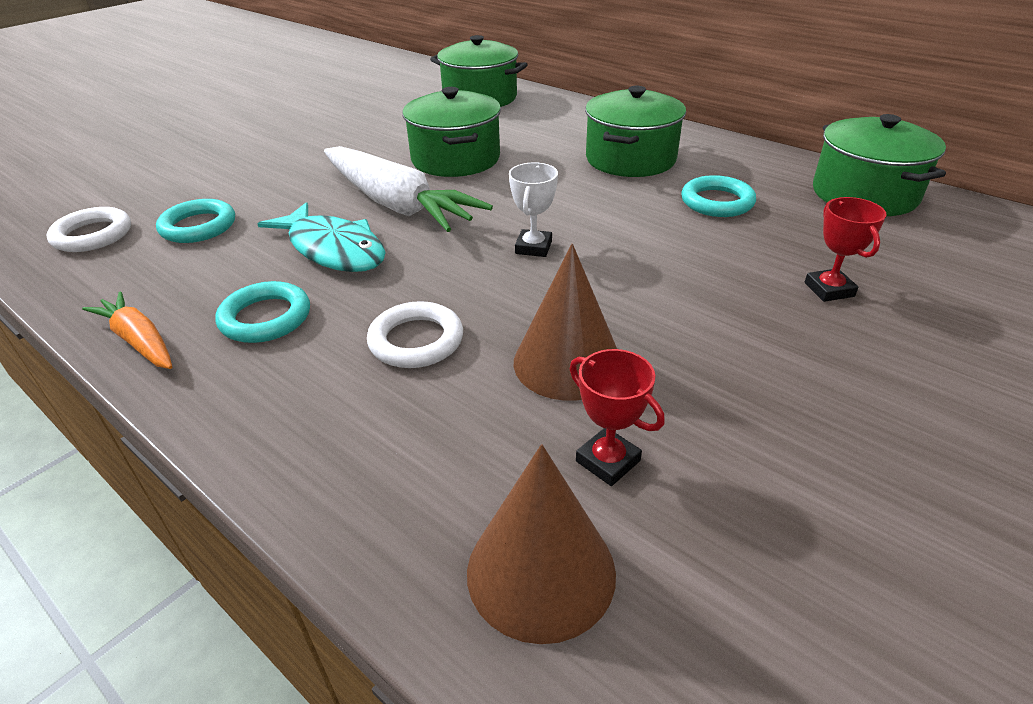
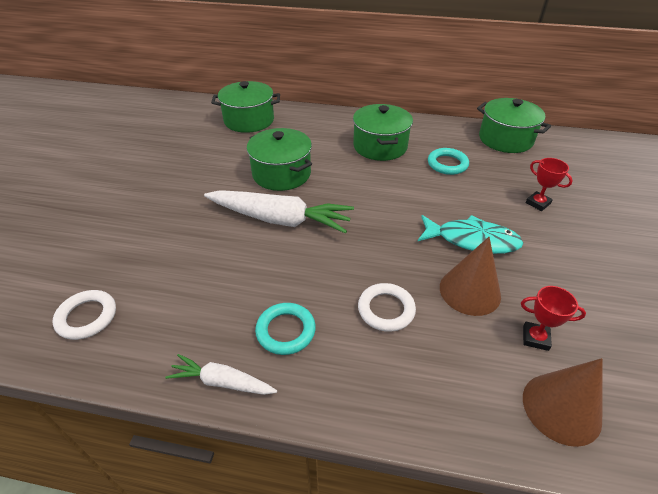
camera: 30 degrees left, 5 degrees up
(139, 341) = (222, 382): orange carrot -> white carrot
(198, 226) = (163, 281): turquoise ring -> none
(333, 249) = (275, 266): turquoise fish -> turquoise fish (472, 240)
(533, 247) = (386, 224): white trophy -> none

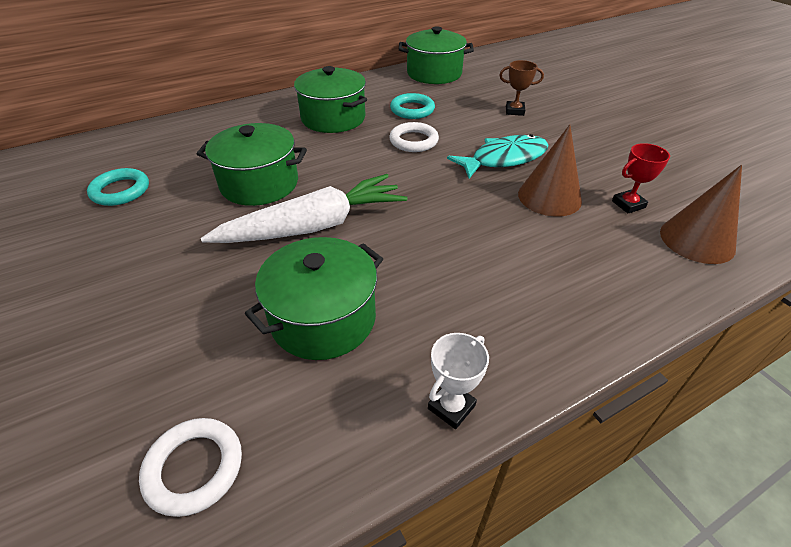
camera: 40 degrees left, 0 degrees up
(222, 382) = (451, 407): white carrot -> white trophy
(249, 120) = (148, 148): green pot -> green pot (323, 318)
(286, 331) = (450, 319): turquoise ring -> turquoise ring (120, 191)
(386, 309) = (509, 247): white ring -> white ring (413, 141)
(538, 203) = (514, 111): red trophy -> brown trophy

